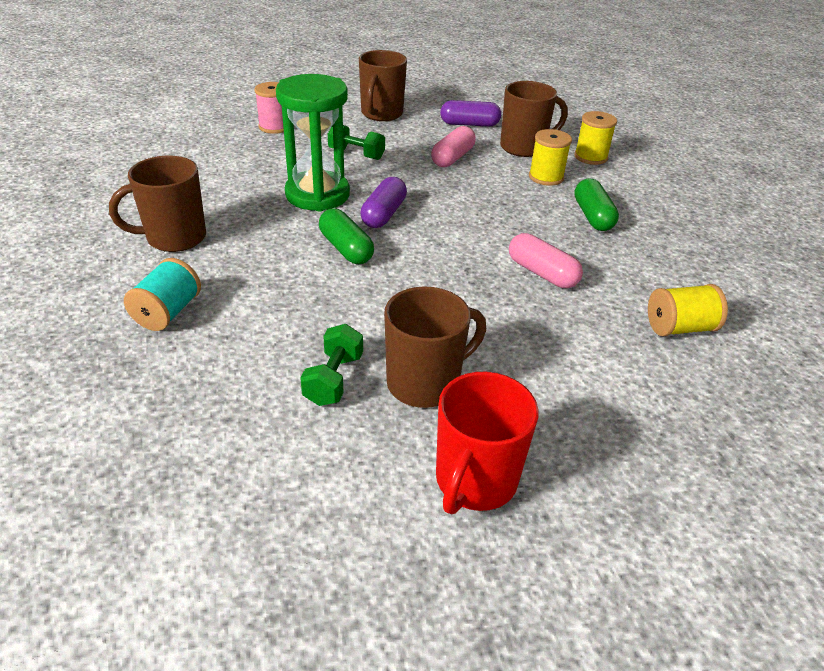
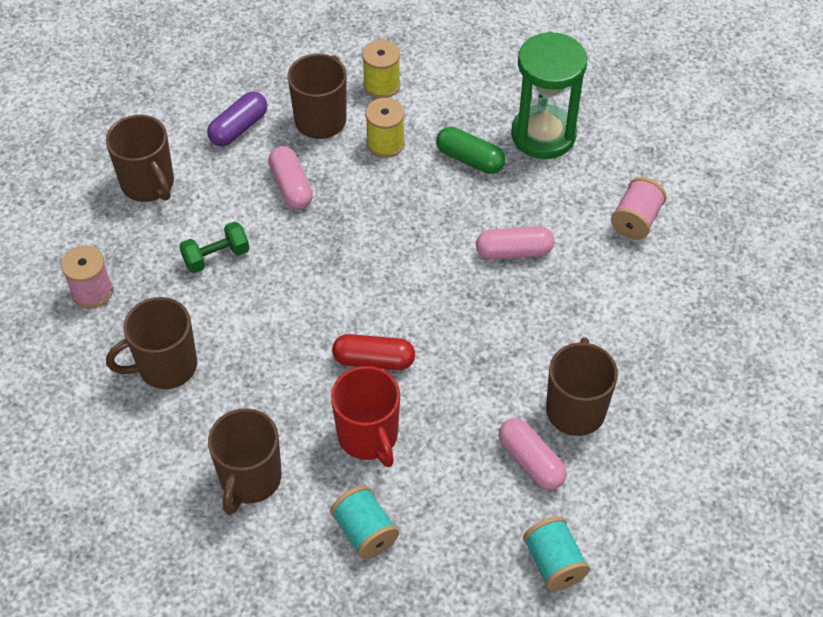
camera: 50 degrees left, 15 degrees up
(225, 451) = (554, 563): none -> turquoise spool
(243, 170) = (165, 366): none -> brown mug
(317, 195) = (267, 331): green hourglass -> green hourglass (543, 135)
(334, 379) = (530, 461): green dumbbell -> pink capsule
(346, 248) = (374, 360): green capsule -> red capsule
(384, 214) = (343, 301): purple capsule -> none
(475, 481) = (678, 439): red mug -> red mug (368, 437)
(679, 328) = (636, 220): yellow spool -> pink spool

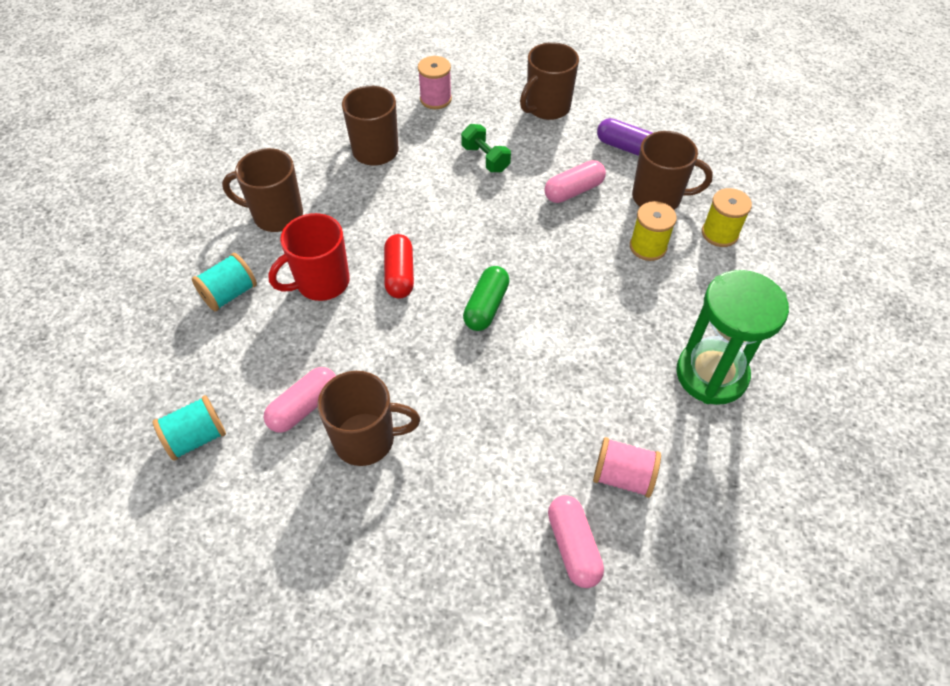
camera: 80 degrees right, 0 degrees up
(470, 159) = (653, 314): green capsule -> green capsule (486, 306)
(514, 252) = (547, 365): pink capsule -> pink capsule (573, 546)

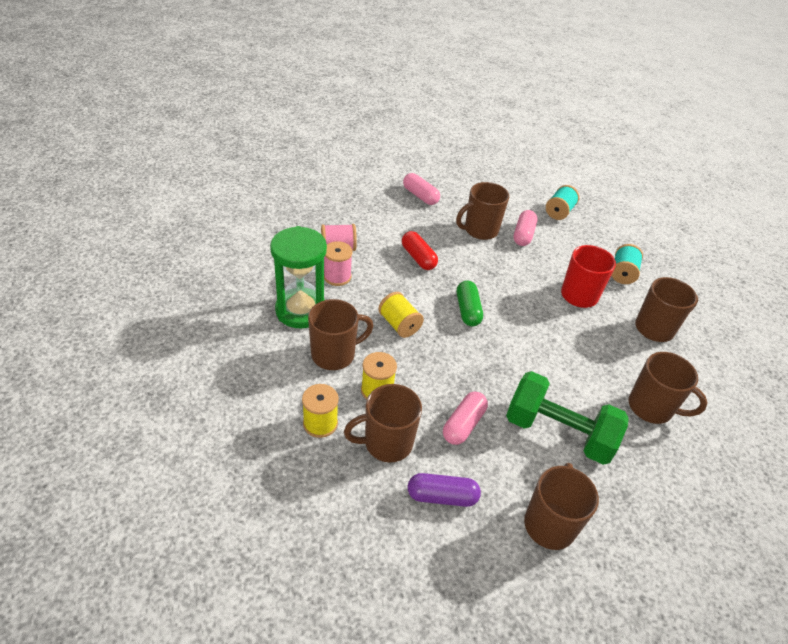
camera: 150 degrees right, 10 degrees down
(400, 274) = (538, 314): red capsule -> red capsule (418, 258)
(435, 99) = (660, 490): pink spool -> pink spool (337, 276)
(485, 158) = (558, 432): green dumbbell -> green dumbbell, size x1.99
(573, 546) = (351, 217): pink capsule -> pink capsule (420, 196)
(586, 314) = (399, 324): none -> yellow spool
(683, 300) = (334, 354): none -> brown mug

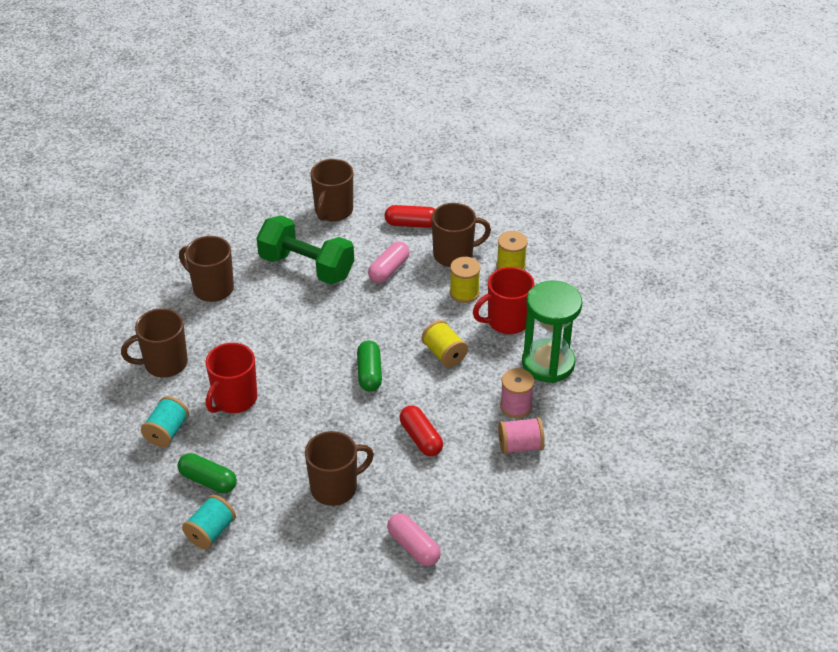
camera: 175 degrees left, 0 degrees up
(334, 354) = (506, 321): brown mug -> red mug
(442, 496) = (411, 224): purple capsule -> red capsule
(523, 235) = (277, 484): pink capsule -> none
(574, 240) = (208, 480): none -> green capsule

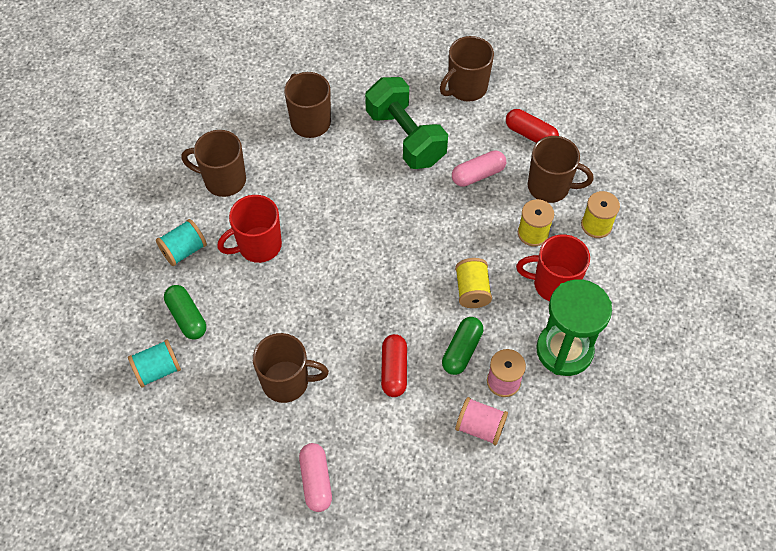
camera: 30 degrees right, 15 degrees up
(369, 373) = (391, 277): green capsule -> green capsule (461, 350)

